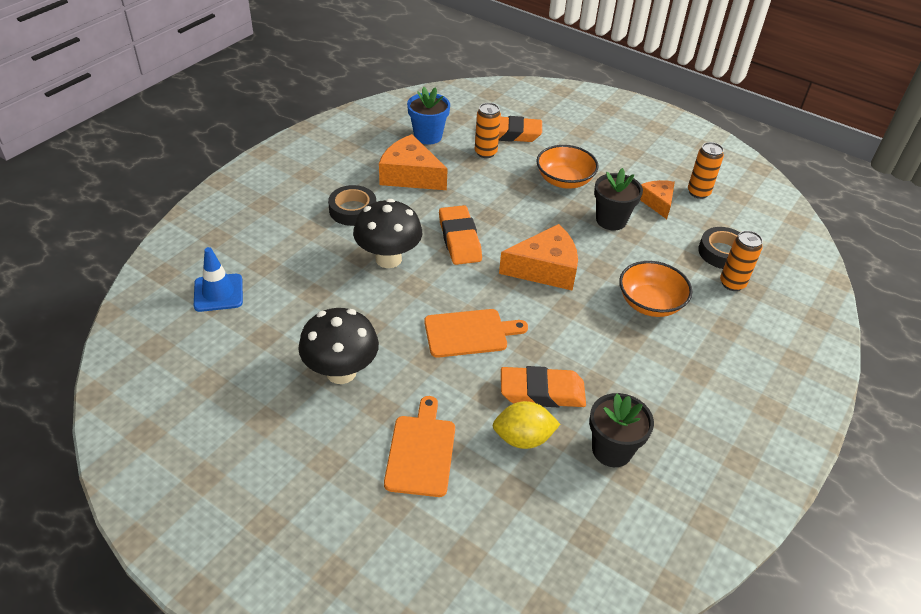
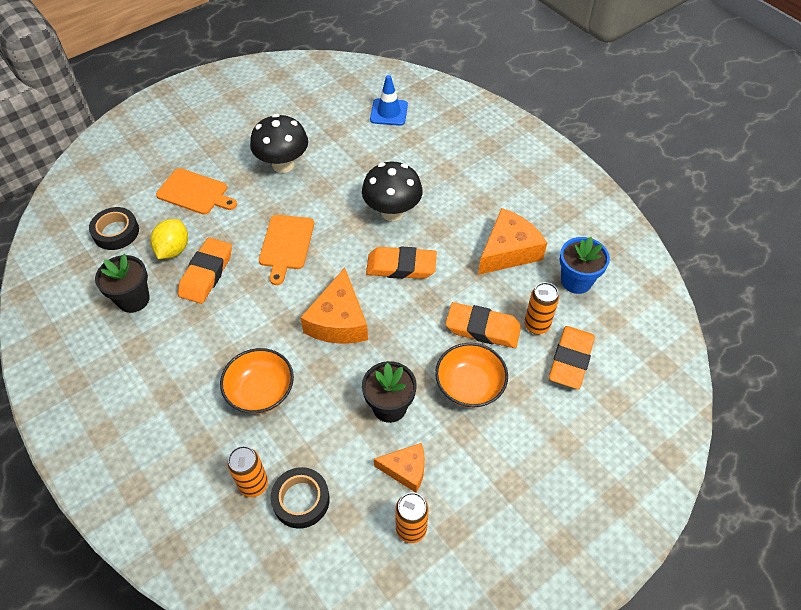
camera: 110 degrees right, 10 degrees up
(353, 210) = (465, 200): black tape -> black tape (116, 232)
(504, 180) = (483, 328): none -> orange eraser

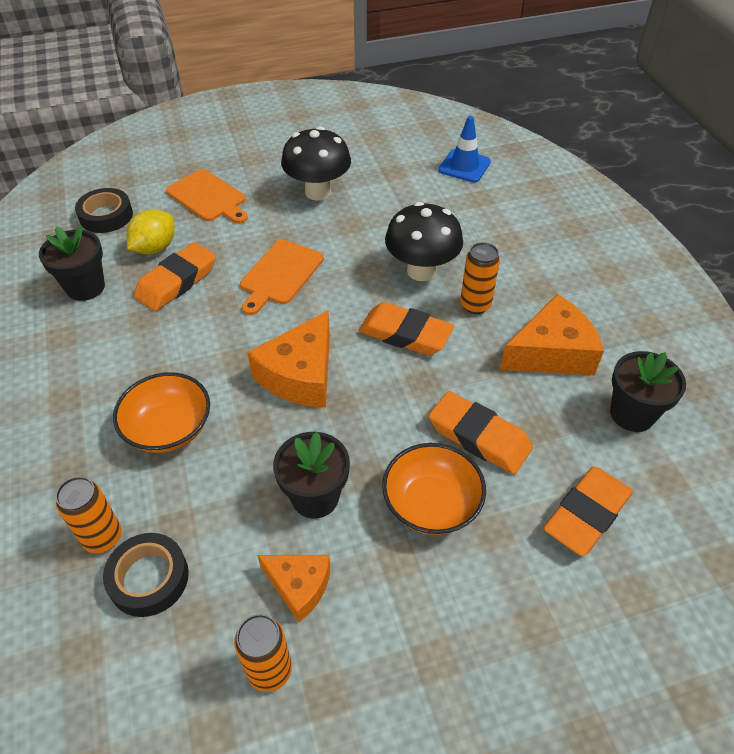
camera: 20 degrees right, 5 degrees down
(536, 325) = (554, 454): orange can -> orange can (475, 305)
(576, 281) = (632, 414): blue flower pot -> black flower pot

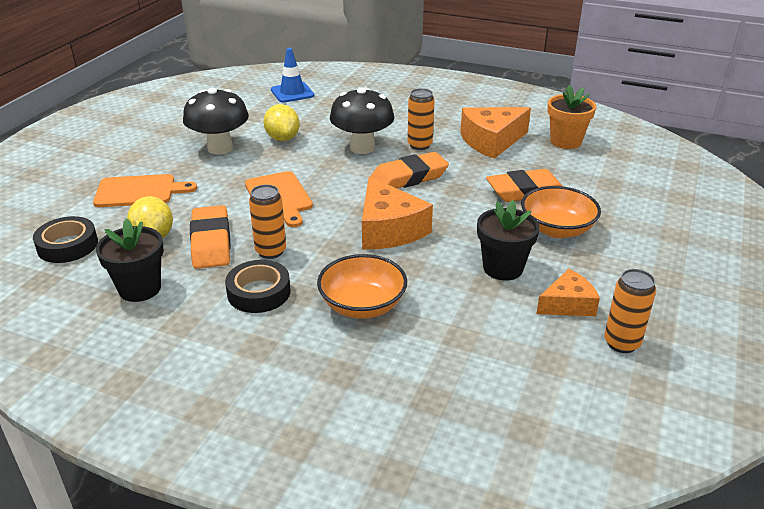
camera: 50 degrees left, 15 degrees down
(103, 538) = (431, 378): orange can -> orange can (271, 251)
(149, 578) = (494, 368): black tape -> black tape (259, 292)
(377, 214) = (282, 138): none -> yellow lemon
(551, 352) = (491, 141): orange cheese -> orange cheese turned 135 degrees counterclockwise
(586, 514) = (617, 186): orange eraser -> none
(632, 414) = (565, 141): black flower pot -> orange flower pot

